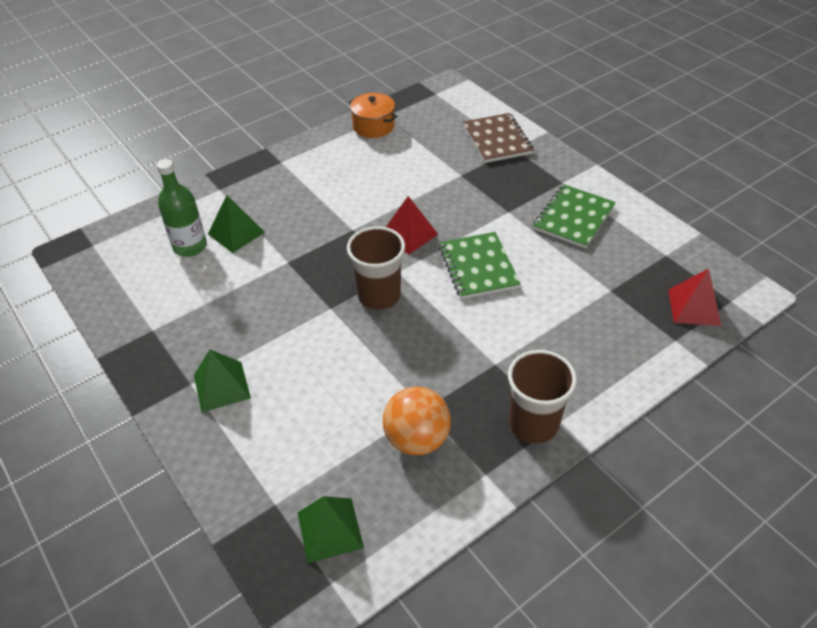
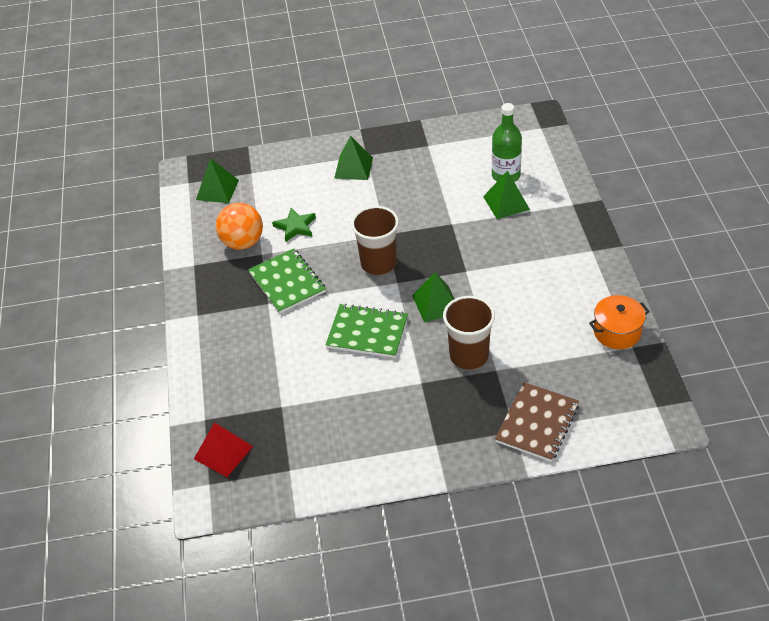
camera: 120 degrees right, 0 degrees up
(359, 397) = (295, 226): none -> green star
(409, 234) = (436, 304): red pyramid -> green pyramid
(497, 140) = (537, 423): brown notebook -> brown notebook turned 75 degrees counterclockwise
(533, 424) = (207, 302): brown cup -> brown cup (469, 356)
(573, 218) = (381, 426): green notebook -> green notebook (287, 282)

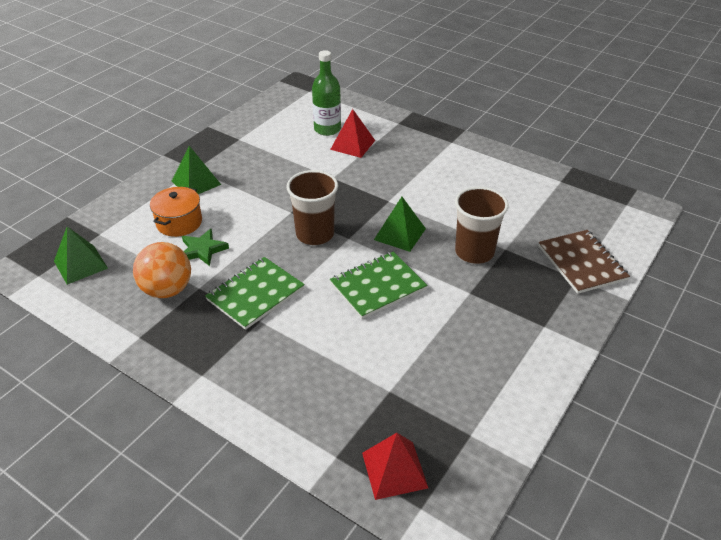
camera: 50 degrees left, 5 degrees down
(287, 282) = (255, 294): green notebook -> green notebook turned 60 degrees counterclockwise
(506, 203) = (352, 145): green pyramid -> red pyramid
(617, 332) = (539, 178): orange pot -> orange pot (179, 222)

